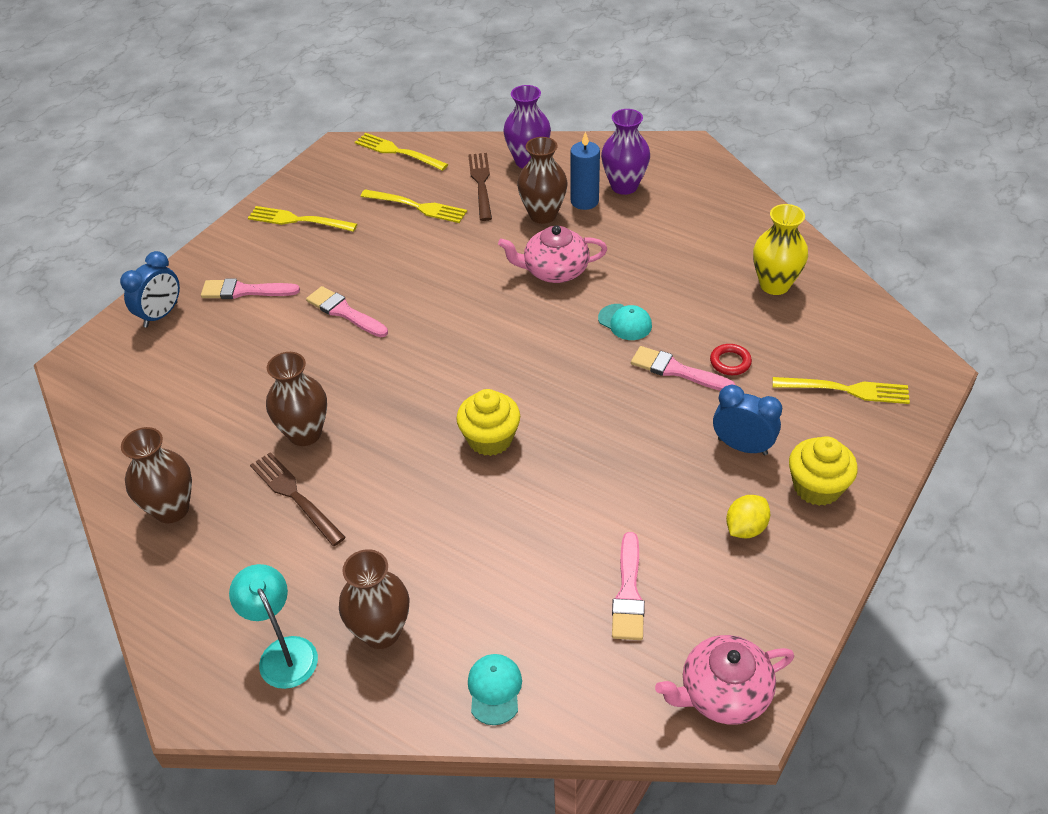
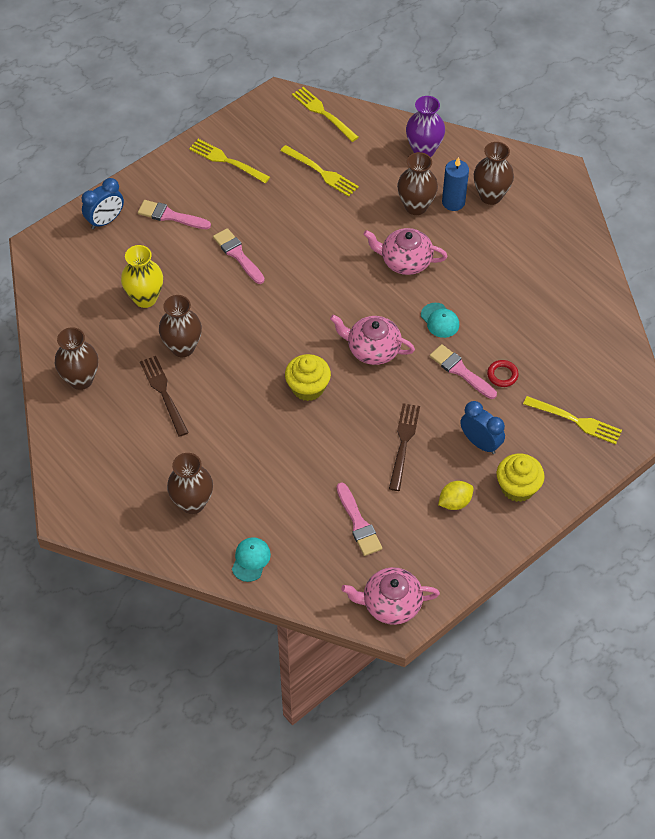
camera: 15 degrees right, 10 degrees up
(283, 652) = (129, 498): turquoise lamp -> none
(481, 184) = (378, 163): brown fork -> brown fork (403, 443)
(556, 374) = (372, 349): none -> pink teapot
(624, 186) = (490, 196): purple vase -> brown vase
(628, 593) = (358, 523): pink brush -> pink brush turned 45 degrees counterclockwise
(774, 285) = (566, 319): yellow vase -> yellow vase (145, 298)

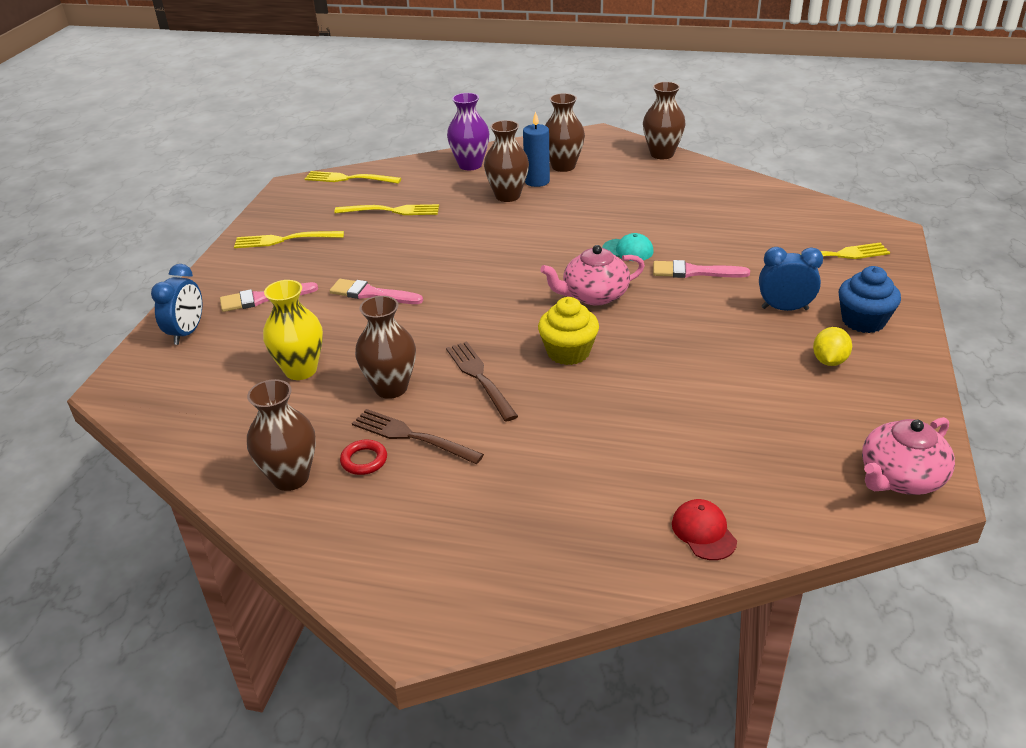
camera: 35 degrees left, 20 degrees down
(192, 503) = (566, 518): brown vase -> brown vase (662, 154)
(251, 560) = (703, 532): turquoise cap -> red cap
(358, 523) = (768, 429): pink brush -> none
(403, 443) = (718, 344): brown fork -> brown fork (480, 378)
(405, 261) = (544, 229): pink teapot -> none
(502, 375) = (733, 257): red ring -> red ring (364, 460)
(517, 487) = (863, 321): yellow cupcake -> blue cupcake

